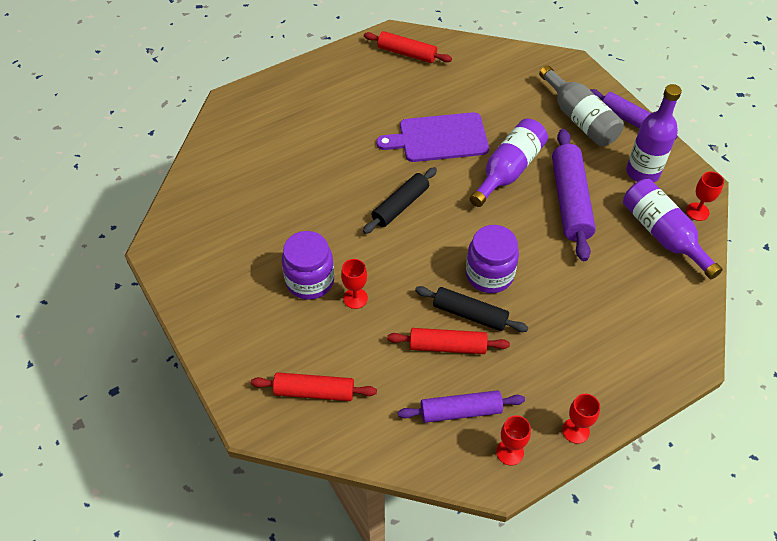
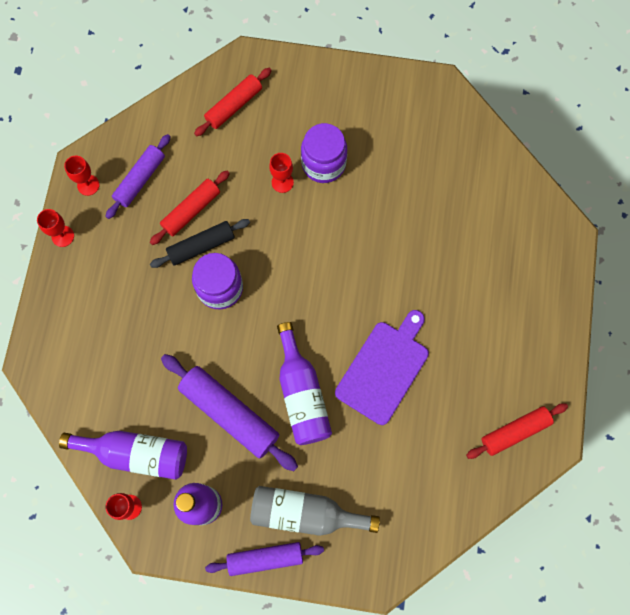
camera: 130 degrees right, 20 degrees up
(400, 206) = (338, 278): black rolling pin -> none

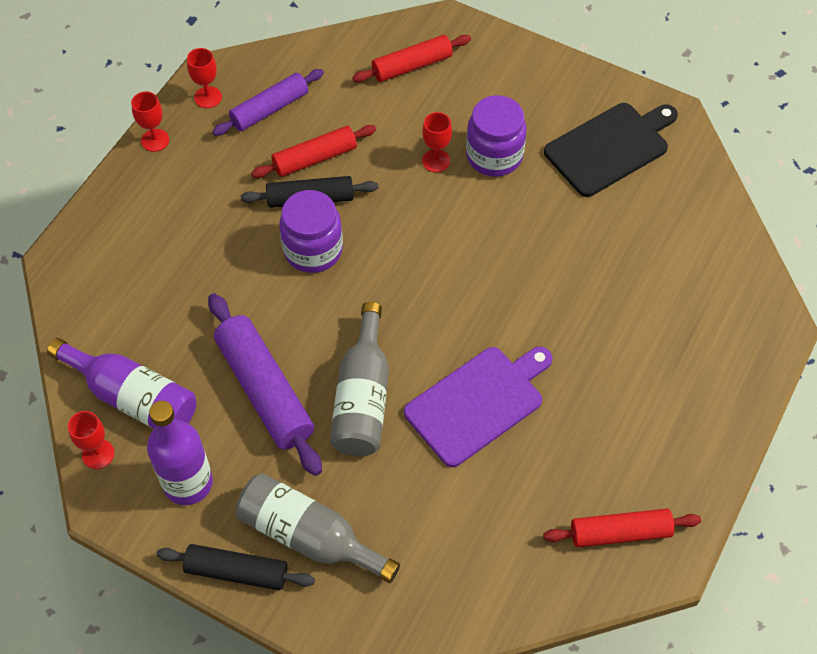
camera: 20 degrees right, 15 degrees down
(265, 558) = (236, 572): purple rolling pin -> black rolling pin
(302, 394) = (362, 397): purple bottle -> grey bottle
(405, 128) = (610, 147): none -> black cutting board

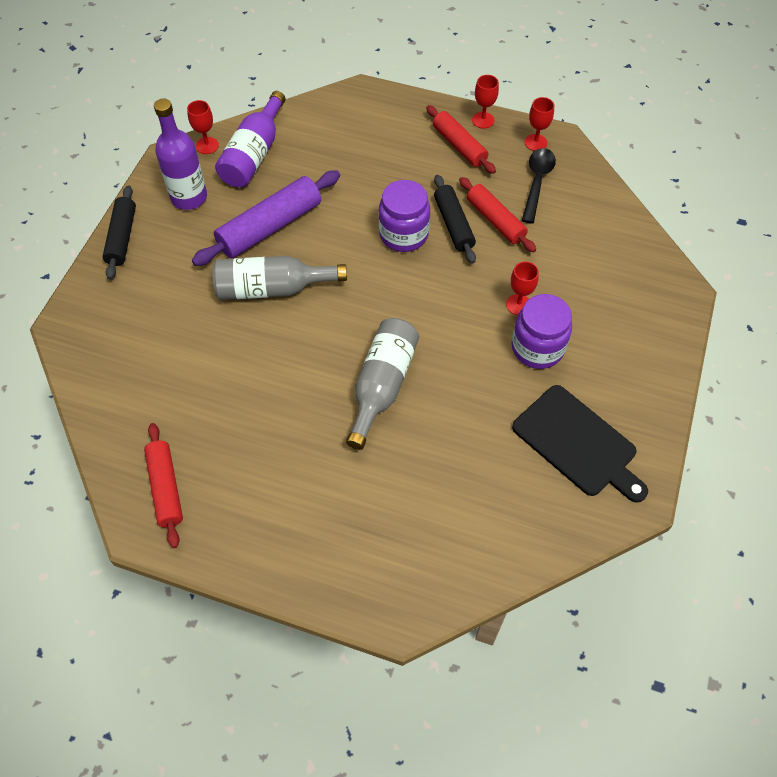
camera: 80 degrees right, 0 degrees up
(269, 109) = (537, 182): purple rolling pin -> black spoon
(309, 536) = (151, 274): grey bottle -> grey bottle (382, 385)
(412, 66) = (620, 272): red rolling pin -> red rolling pin (459, 145)
(478, 403) = (277, 368): purple cutting board -> none

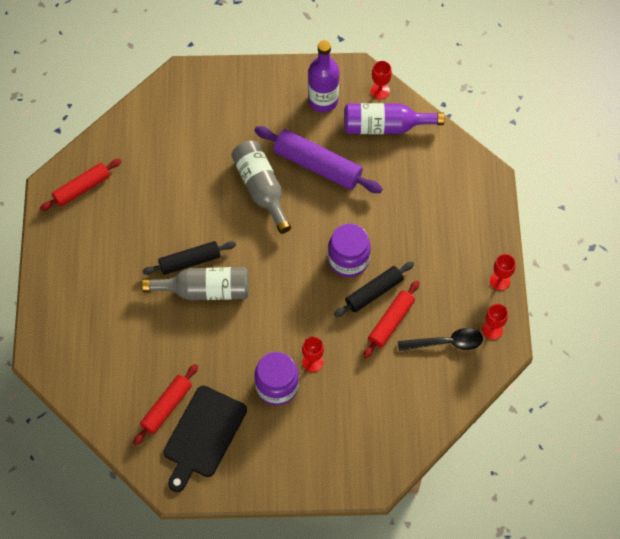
camera: 70 degrees right, 5 degrees up
(122, 237) = (268, 74): black rolling pin -> black rolling pin (190, 261)
(459, 145) = (461, 271): red rolling pin -> red rolling pin (167, 407)

